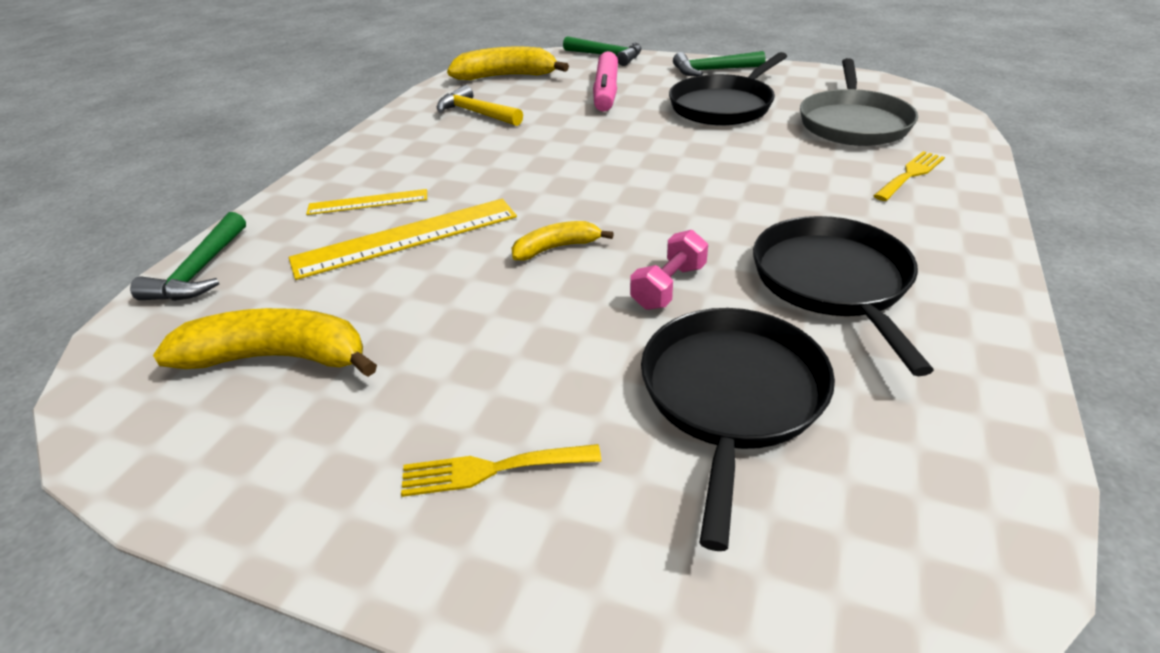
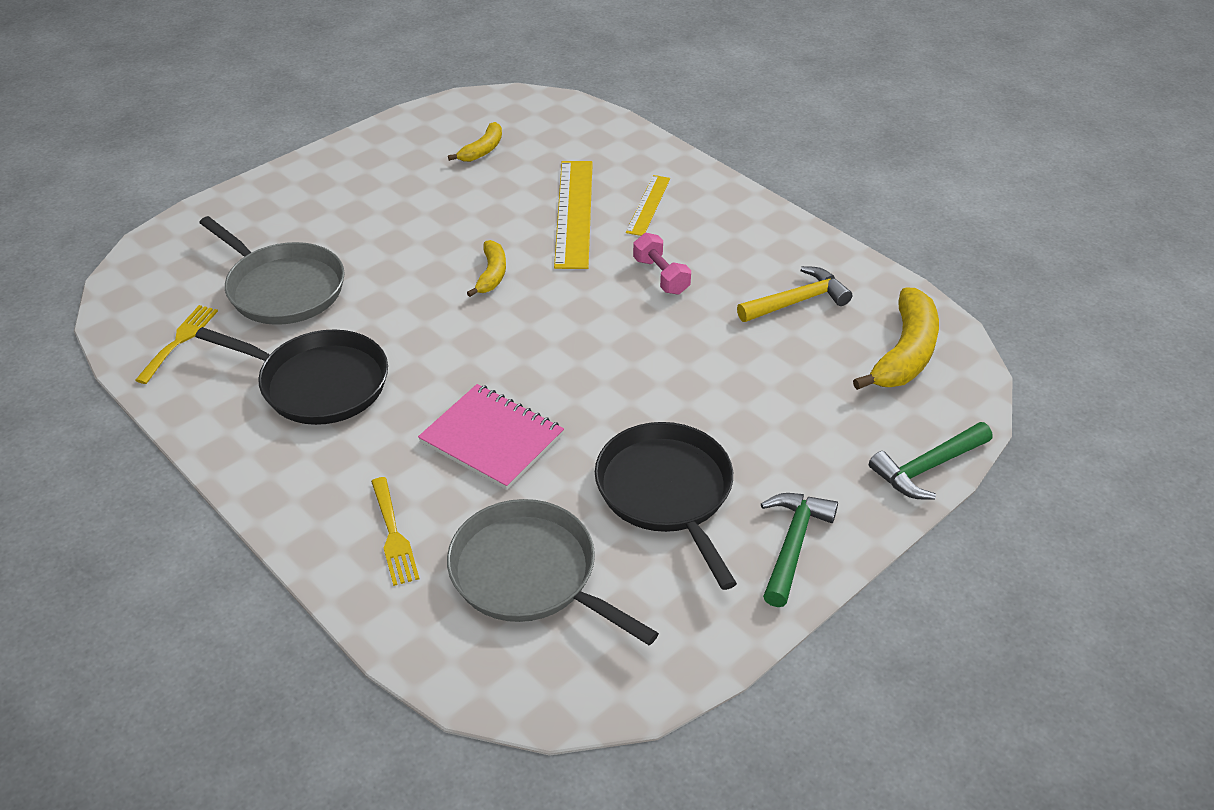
camera: 115 degrees right, 5 degrees up
(200, 271) = (609, 130): green hammer -> none
(279, 358) = (482, 150): yellow banana -> yellow banana, size x0.56
(491, 469) = (327, 198): yellow fork -> yellow fork (180, 340)
(606, 92) = (789, 415): pink marker -> none
(669, 287) = (395, 307): pink dumbbell -> pink dumbbell (661, 276)
(731, 395) = (283, 288): black pan -> grey pan
(766, 172) = (492, 439): none -> pink notebook

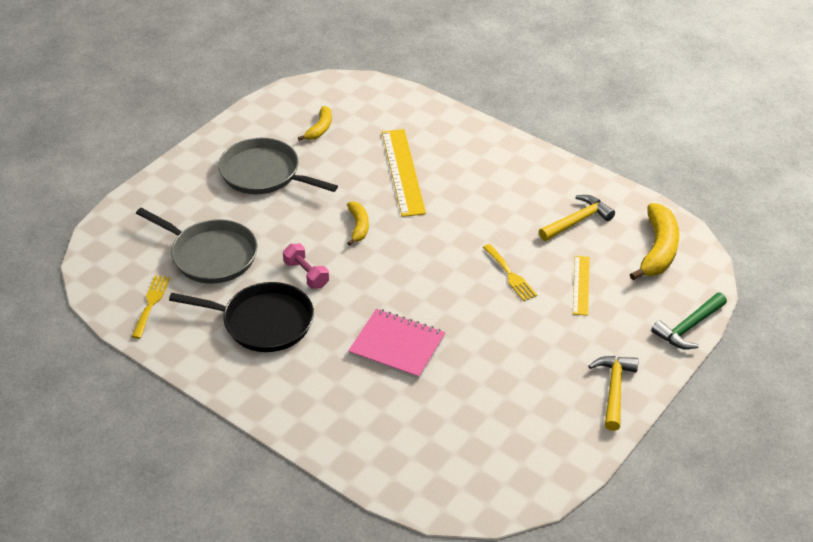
camera: 10 degrees left, 0 degrees up
(393, 535) = (352, 419): yellow fork -> yellow fork (510, 275)
(529, 574) = (450, 432): grey pan -> grey pan (264, 174)
(648, 205) = (455, 159): yellow ruler -> yellow ruler (581, 285)
(661, 276) = (478, 213): pink dumbbell -> pink dumbbell (306, 274)
(666, 492) = (524, 366): black pan -> none
(792, 545) = (614, 390): green hammer -> yellow hammer

